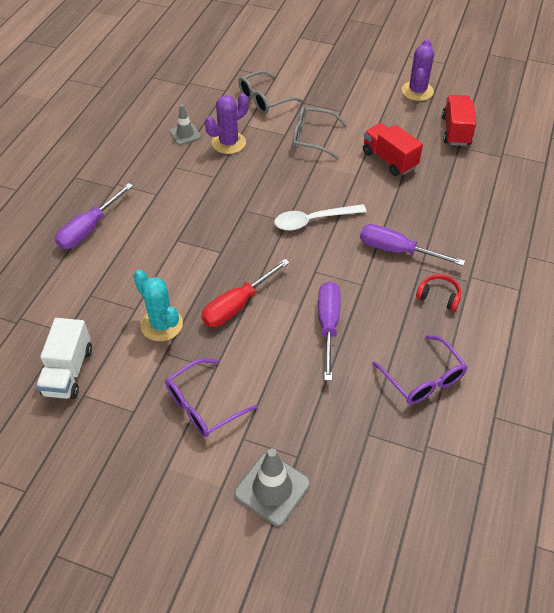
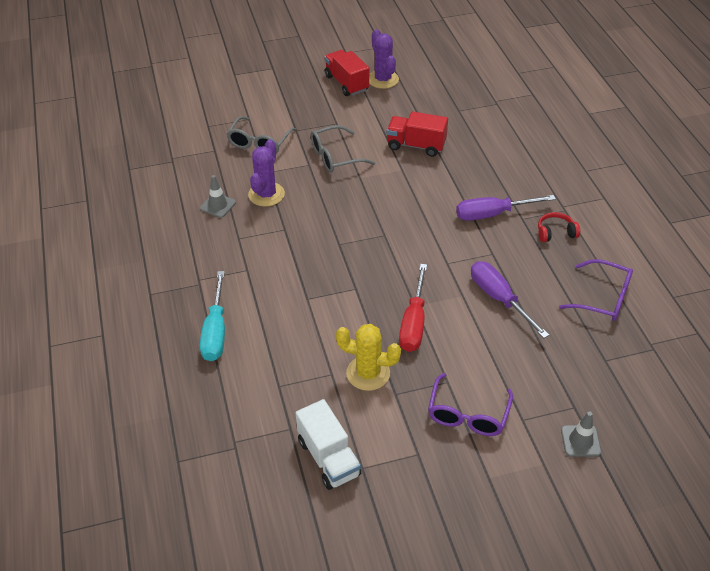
camera: 35 degrees left, 5 degrees down
(89, 229) = (216, 331): purple screwdriver -> turquoise screwdriver
(161, 324) = (368, 373): turquoise cactus -> yellow cactus
(272, 489) = (580, 441): grey traffic cone -> grey traffic cone, size x0.63
(313, 220) = (405, 224): white spoon -> none
(455, 131) = (444, 99): red truck -> red truck (346, 83)

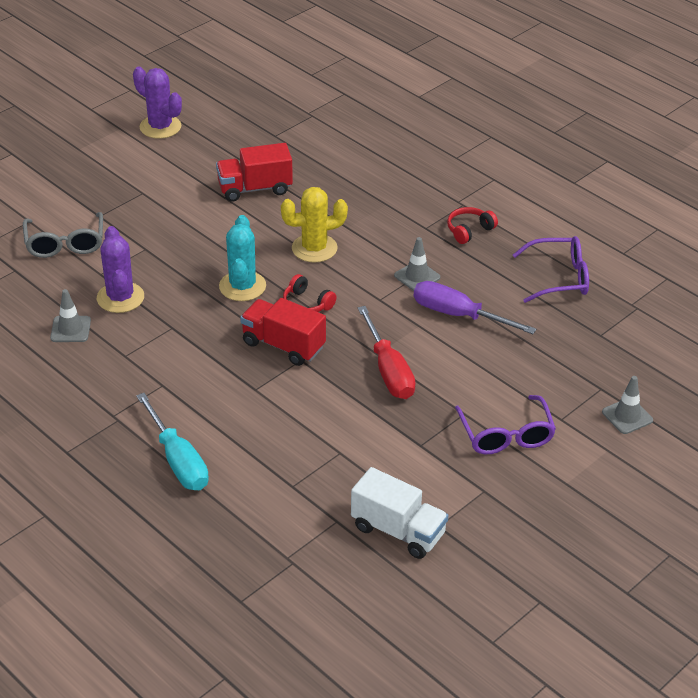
camera: 30 degrees left, 5 degrees down
(335, 157) = (170, 230): grey glasses -> none
(346, 83) = (119, 144): red truck -> red truck (283, 345)
(354, 216) = (242, 286): none -> turquoise cactus
(368, 373) = (378, 437): yellow cactus -> yellow cactus (314, 248)
(390, 246) = (307, 304): none -> red headphones
(488, 255) = (417, 276): none -> grey traffic cone
(492, 214) = (391, 234): purple screwdriver -> none

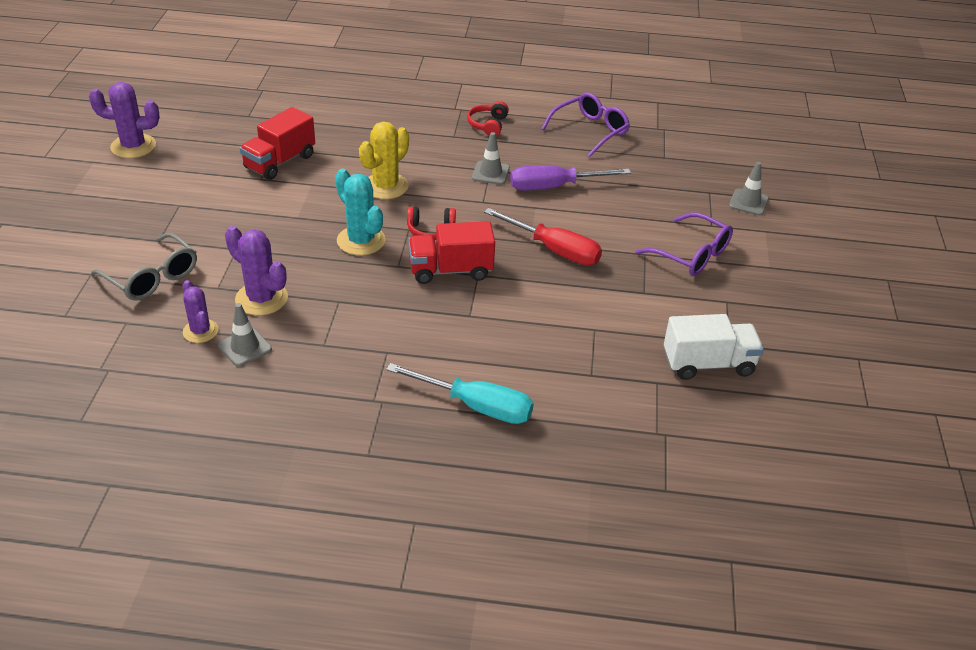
camera: 40 degrees left, 0 degrees up
(54, 302) = (200, 331): none -> purple cactus

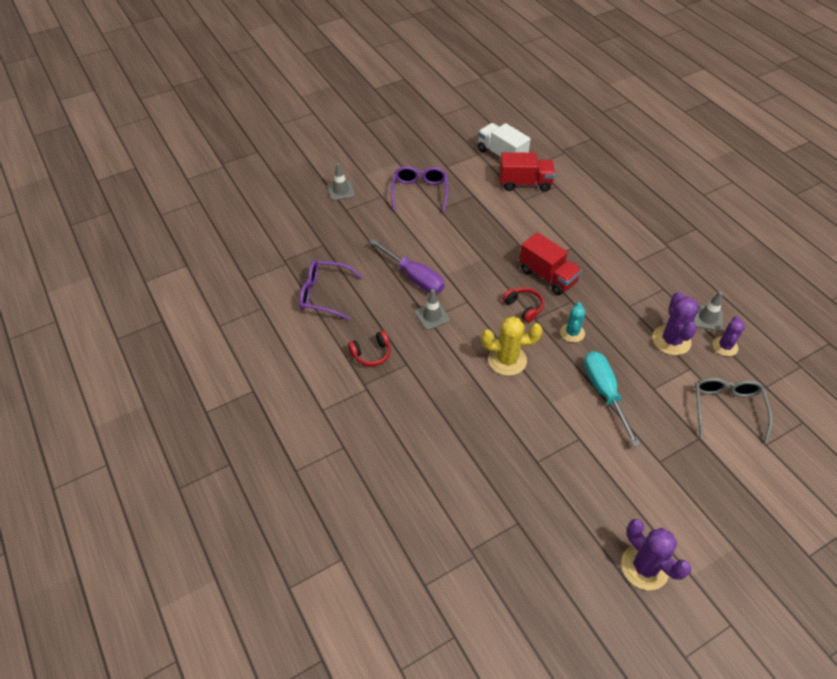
camera: 125 degrees left, 10 degrees up
(280, 162) = (549, 443): red truck -> red truck (525, 183)
(361, 241) = (572, 333): turquoise cactus -> turquoise cactus, size x0.65
(476, 406) = (624, 211): turquoise screwdriver -> turquoise screwdriver (604, 392)
(554, 250) = (478, 244): red screwdriver -> none

